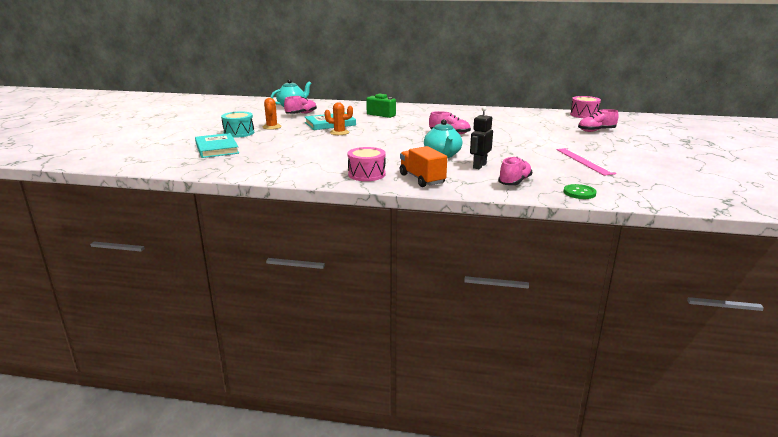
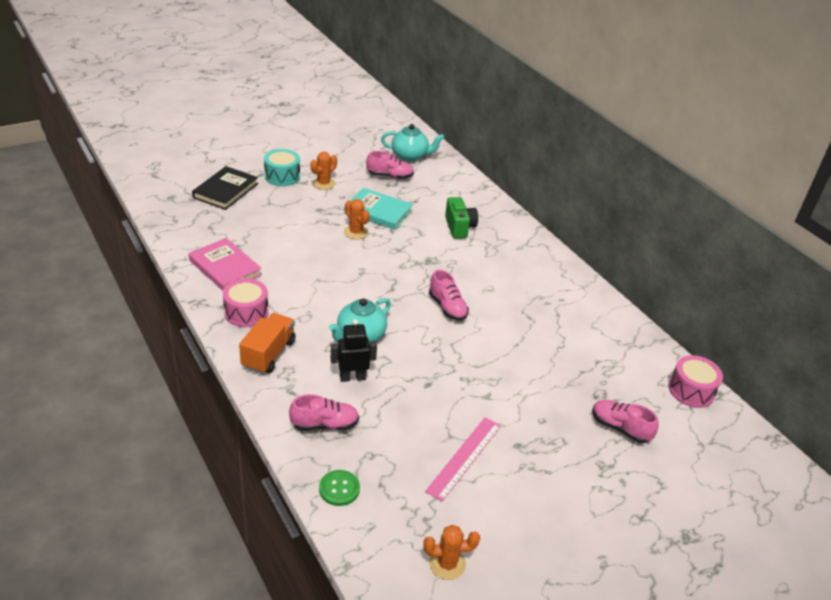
camera: 45 degrees right, 15 degrees up
(217, 148) = (225, 190): turquoise book -> black book
(305, 168) = (225, 267): none -> pink book
(668, 185) = (447, 563): none -> orange cactus

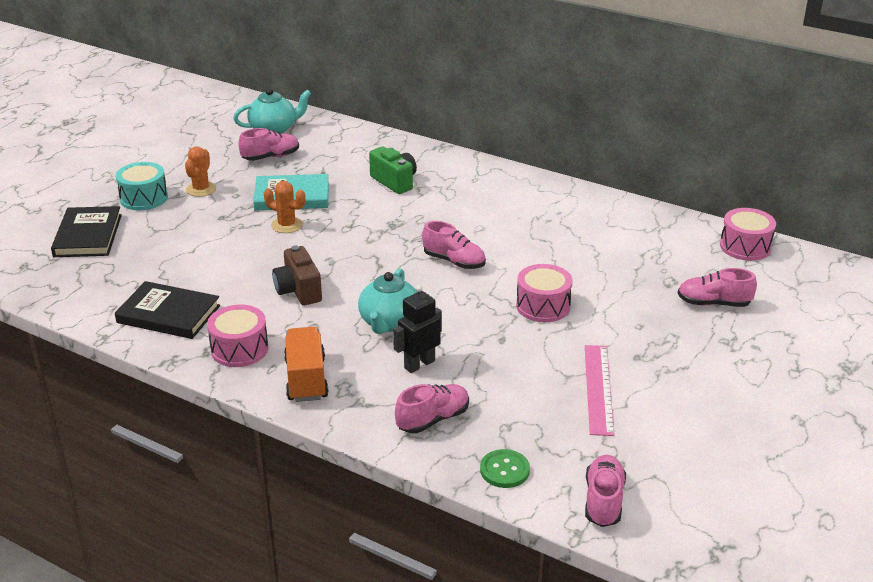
camera: 25 degrees left, 5 degrees down
(225, 267) = (168, 314): pink book -> black book
(321, 285) = (298, 291): none -> brown camera
(388, 550) = (603, 501): none -> pink shoe
(447, 563) = (668, 486): orange cactus -> none
(481, 371) = (543, 306): none -> pink drum

